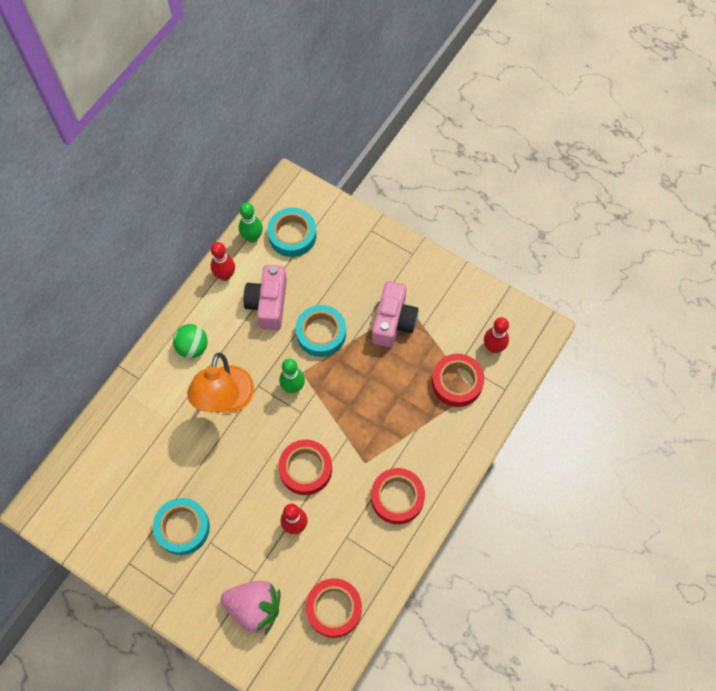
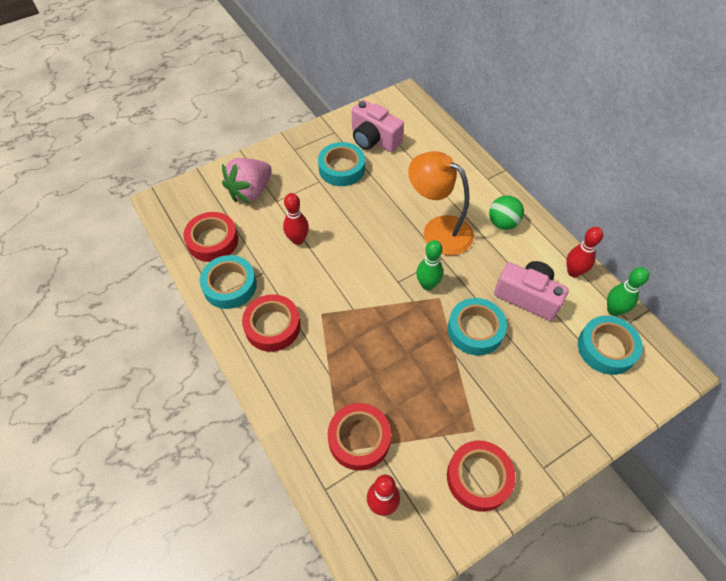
camera: 115 degrees right, 10 degrees down
(305, 469) = (342, 265): red tape -> red tape (478, 477)
(375, 560) = (230, 285): none -> turquoise tape
(393, 321) = (461, 405): pink camera -> pink camera (374, 139)

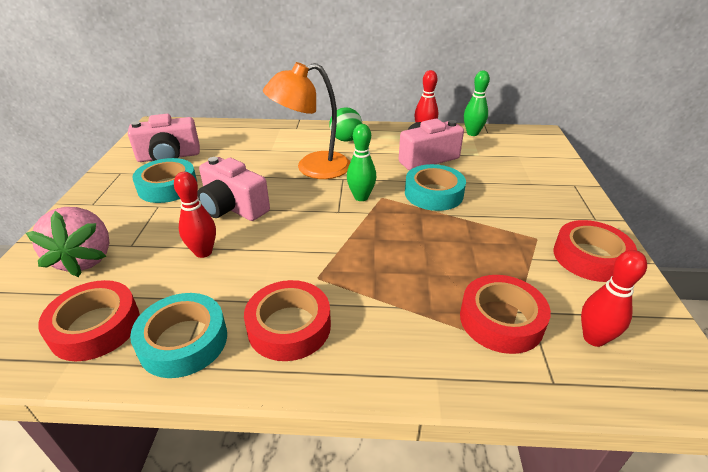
camera: 55 degrees left, 20 degrees down
(350, 220) = (233, 207): none -> pink camera
(606, 348) = (502, 149): turquoise tape -> none

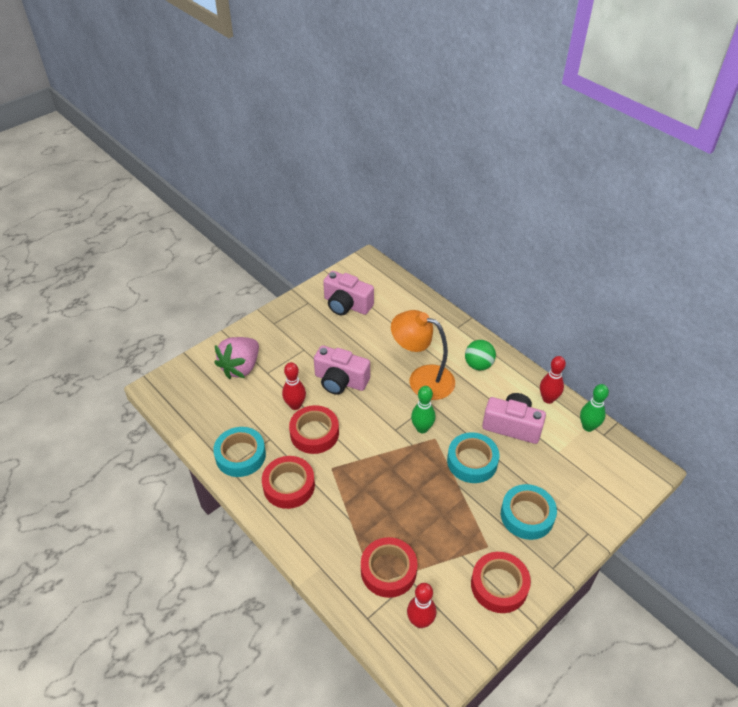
camera: 45 degrees right, 10 degrees up
(95, 327) = (215, 417): red tape -> red tape (314, 433)
(167, 187) = (322, 335): turquoise tape -> turquoise tape (527, 515)
(233, 207) = (340, 381): pink camera -> pink camera turned 60 degrees counterclockwise

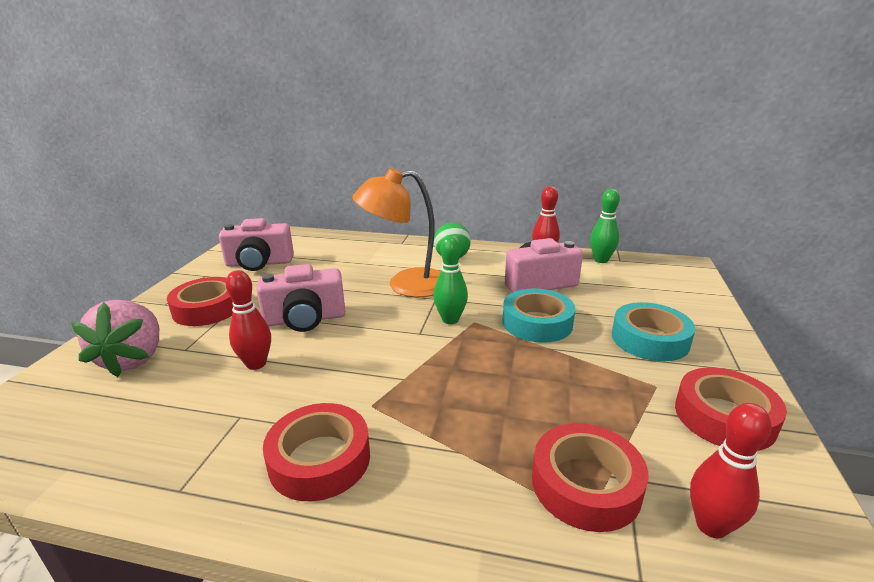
camera: 35 degrees left, 20 degrees down
(240, 455) = (196, 461): turquoise tape -> none
(314, 433) = (311, 380): red tape -> red tape (207, 308)

